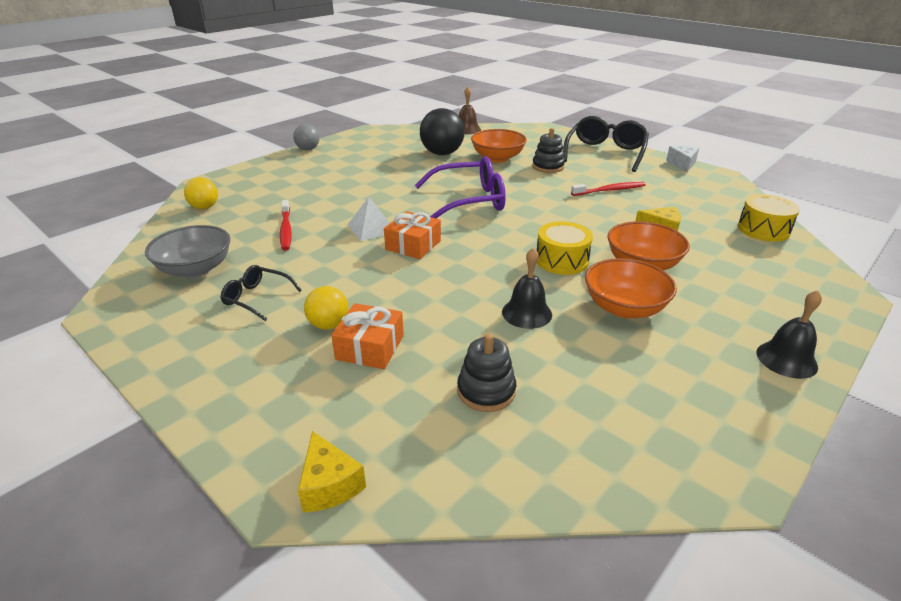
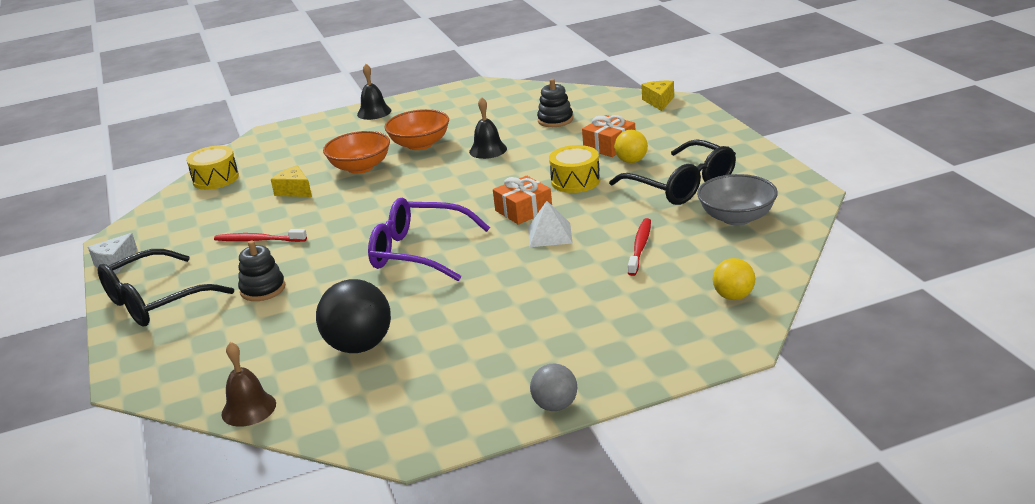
camera: 150 degrees left, 5 degrees down
(257, 298) = (682, 185): black glasses -> black glasses, size x1.91
(497, 158) = (298, 319): orange bowl -> none
(561, 260) = (415, 179): yellow drum -> yellow drum (575, 181)

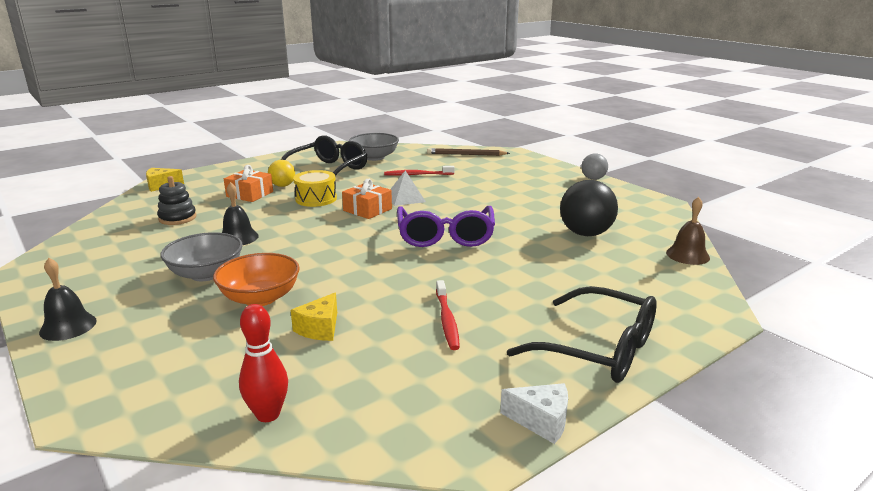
camera: 110 degrees left, 5 degrees down
(215, 179) = (268, 414): yellow drum -> red bowling pin
(263, 289) = (538, 291): black stacking toy -> none
(420, 144) = (206, 274): orange bowl -> grey bowl
(733, 296) = (466, 154): yellow ball -> brown pencil

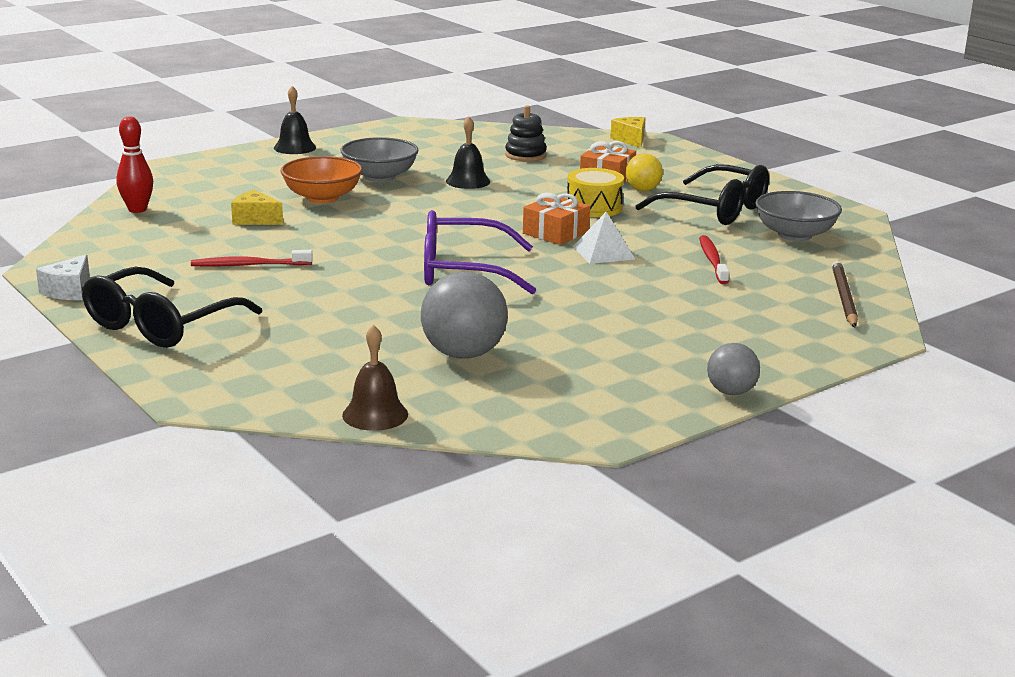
camera: 90 degrees right, 0 degrees up
(585, 233) = (463, 354): black ball -> grey ball

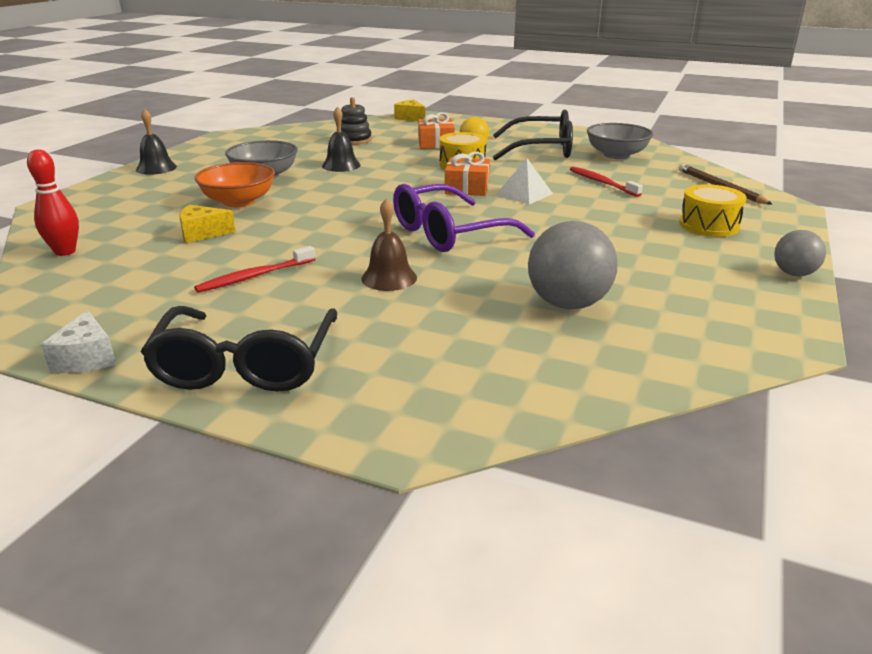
camera: 30 degrees left, 5 degrees up
(375, 414) = (597, 391): brown bell -> brown bell (389, 278)
(740, 329) = (708, 225): none -> yellow drum

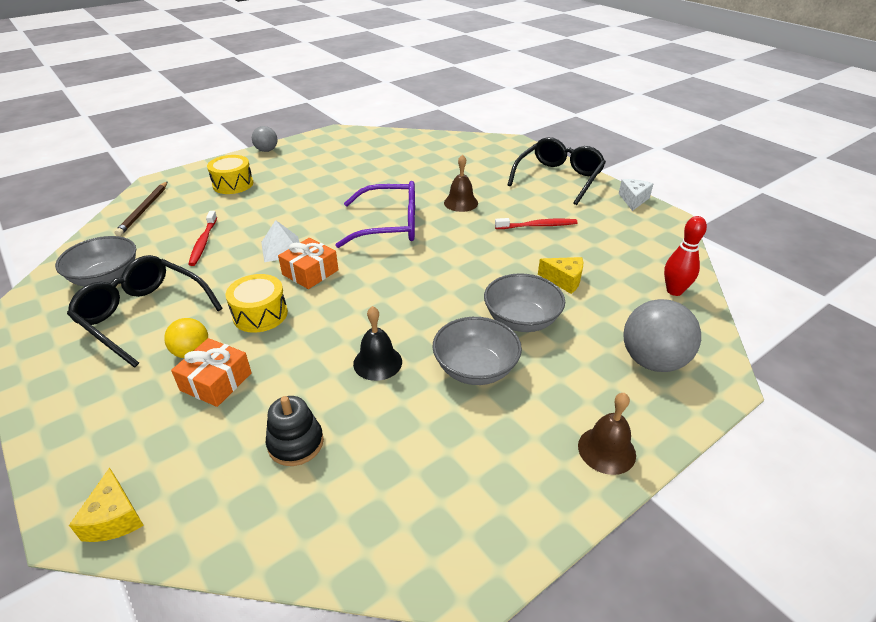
camera: 150 degrees left, 10 degrees up
(156, 168) = (606, 450): black bell -> brown bell
(239, 202) = (521, 320): orange bowl -> grey bowl
(568, 304) = (392, 166): grey ball -> grey ball (652, 361)

